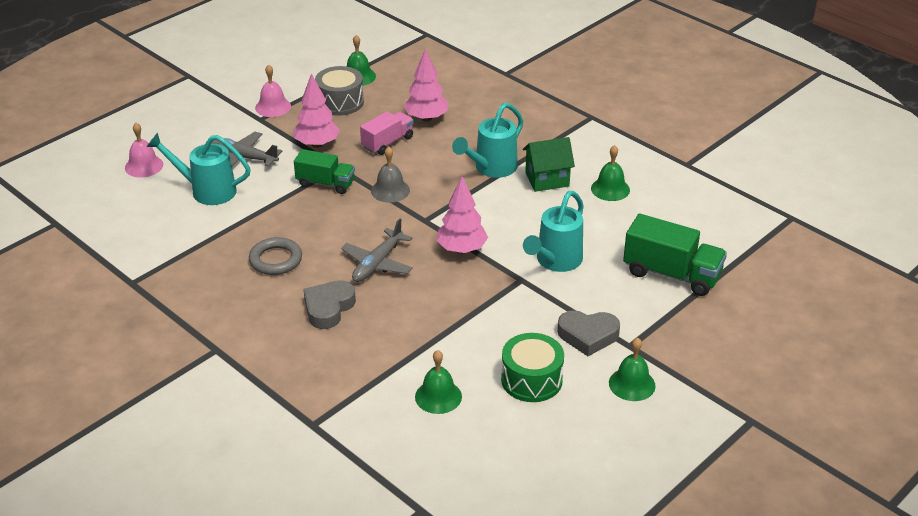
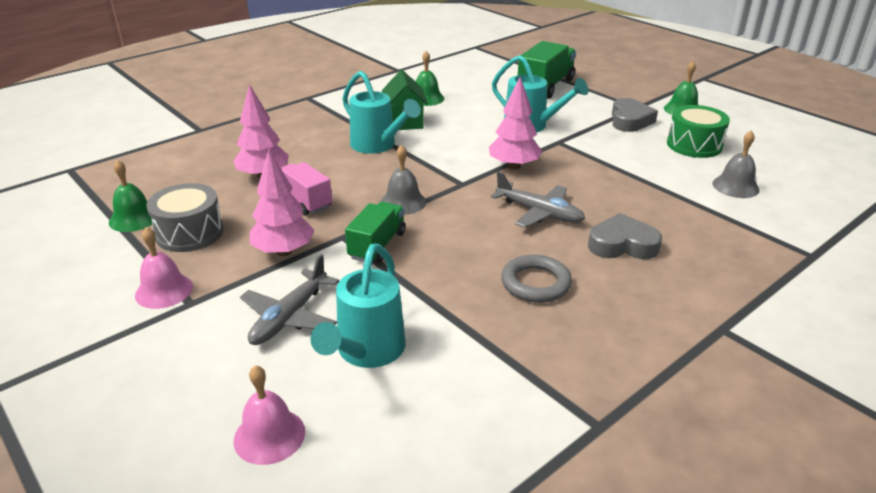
camera: 85 degrees left, 5 degrees down
(328, 308) = (622, 244): grey heart -> grey heart turned 150 degrees clockwise
(438, 396) = (735, 186): green bell -> grey bell

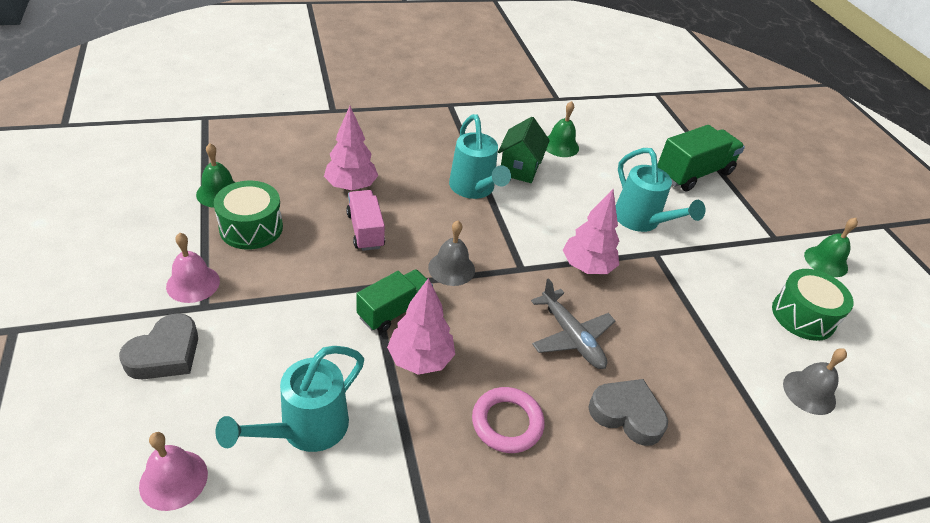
camera: 20 degrees right, 10 degrees up
(189, 233) = (251, 228): grey drum -> green drum
(283, 251) = (311, 282): pink tree -> pink tree (420, 359)
(290, 317) = (270, 359): grey plane -> none
(535, 283) = (507, 423): grey ring -> pink ring
(630, 120) = (754, 254): grey heart -> grey heart (165, 354)

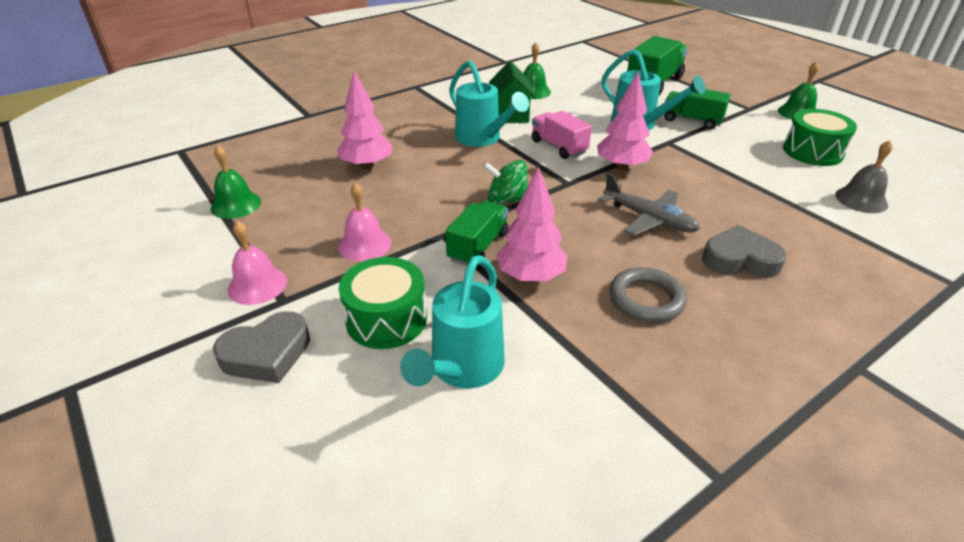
camera: 15 degrees left, 5 degrees down
(165, 354) = (267, 354): grey heart -> grey heart turned 45 degrees clockwise
(173, 479) = (352, 464): pink bell -> pink bell (364, 244)
(251, 228) = (289, 223): green drum -> green drum (386, 319)
(365, 230) = (405, 194): pink truck -> pink truck (558, 147)
(451, 268) = (506, 200): grey bell -> green spinning top
(507, 423) = (646, 299): pink ring -> grey ring
(700, 234) = (692, 120): none -> green truck

